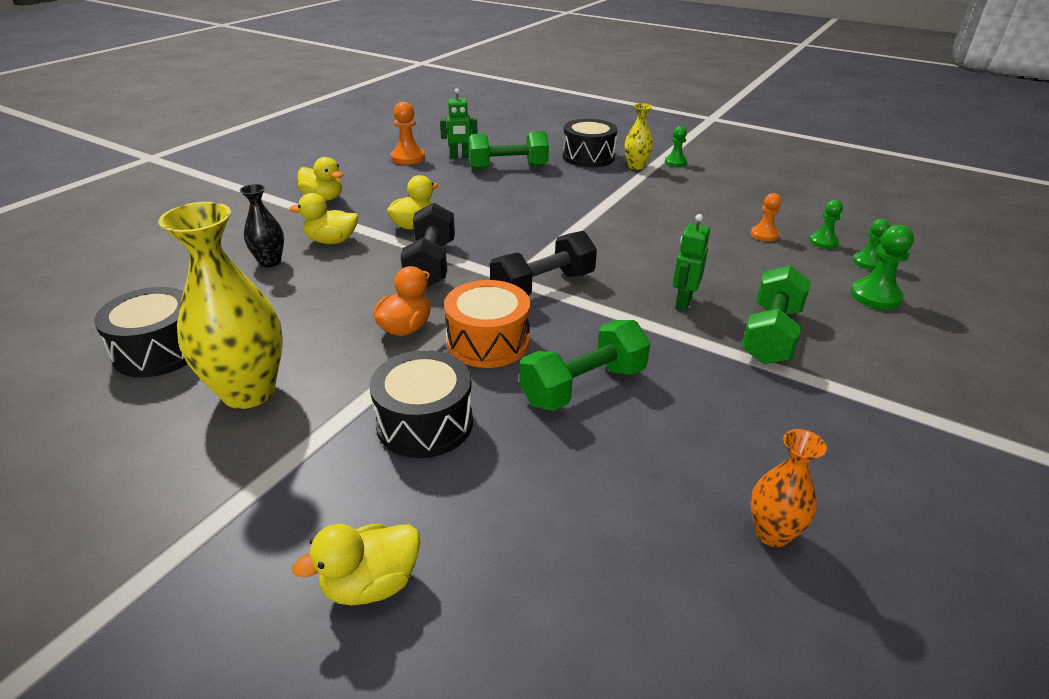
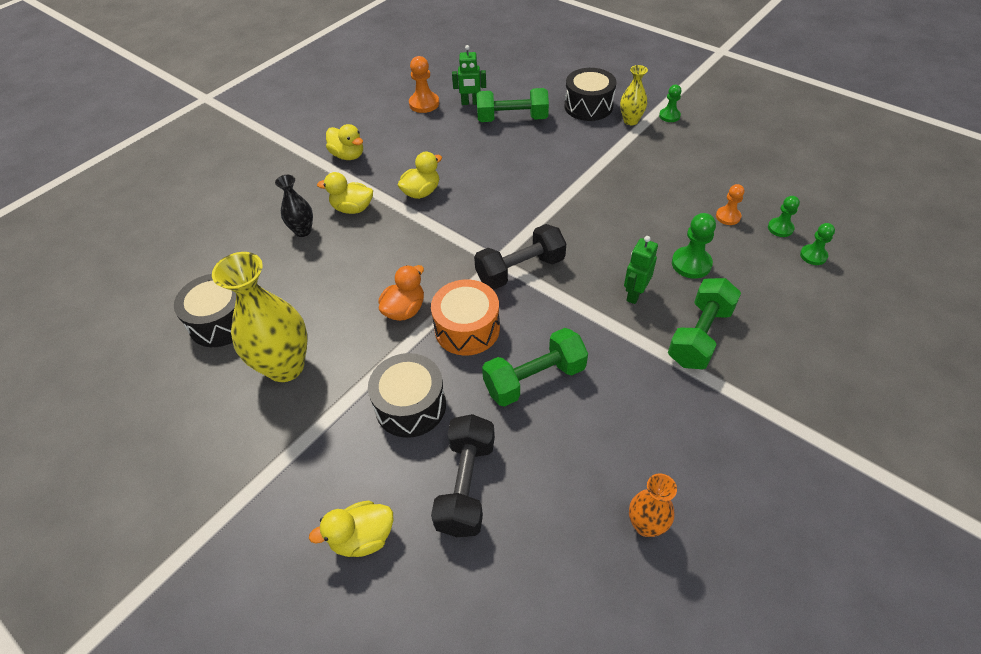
camera: 10 degrees right, 15 degrees up
(430, 264) = (431, 240): black dumbbell -> black dumbbell (466, 485)
(875, 296) = (806, 297): green pawn -> green pawn (691, 264)

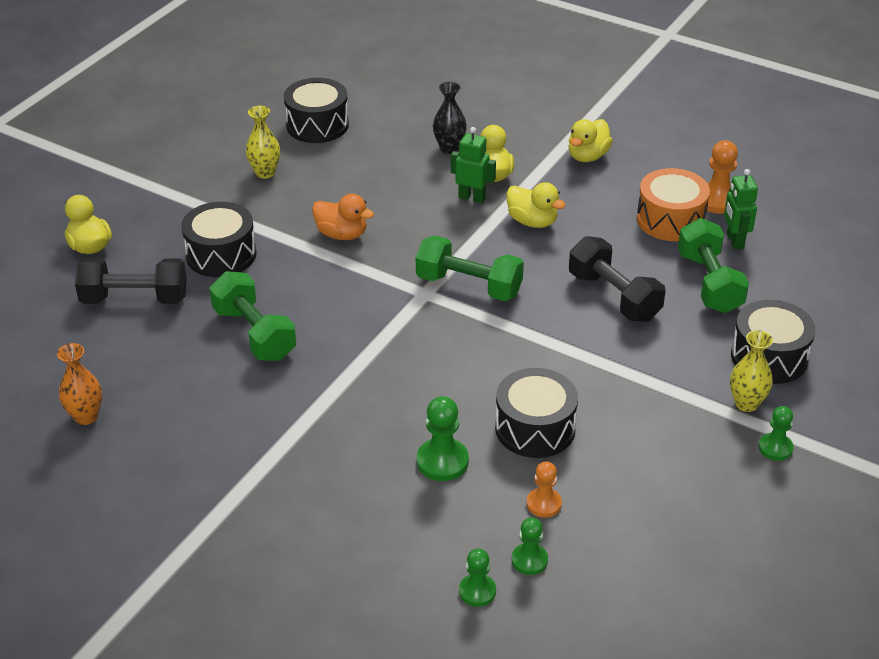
camera: 80 degrees right, 10 degrees down
(285, 366) = (265, 173): yellow vase -> yellow vase, size x0.53
(467, 328) = (319, 280): orange drum -> orange drum (670, 220)
(520, 270) = (411, 312): black dumbbell -> black dumbbell (614, 297)
(634, 294) = (383, 408): green robot -> green robot (472, 197)
(655, 213) = (535, 428): none -> black drum
(699, 335) = (321, 464): green dumbbell -> green dumbbell (469, 285)

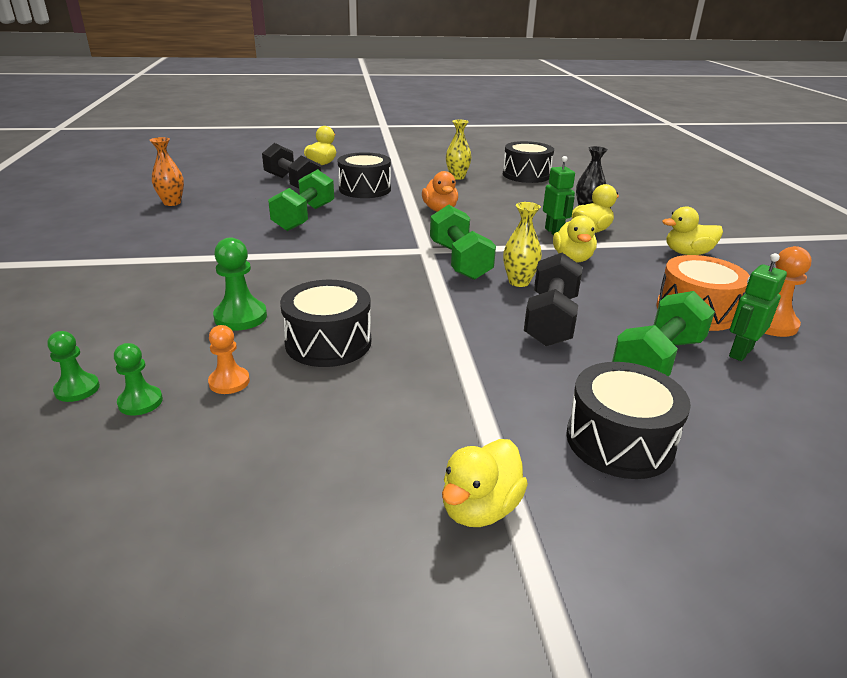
camera: 50 degrees right, 10 degrees down
(746, 403) = (523, 454): yellow vase -> yellow vase (519, 282)
(775, 448) = (480, 508): green pawn -> yellow duck

